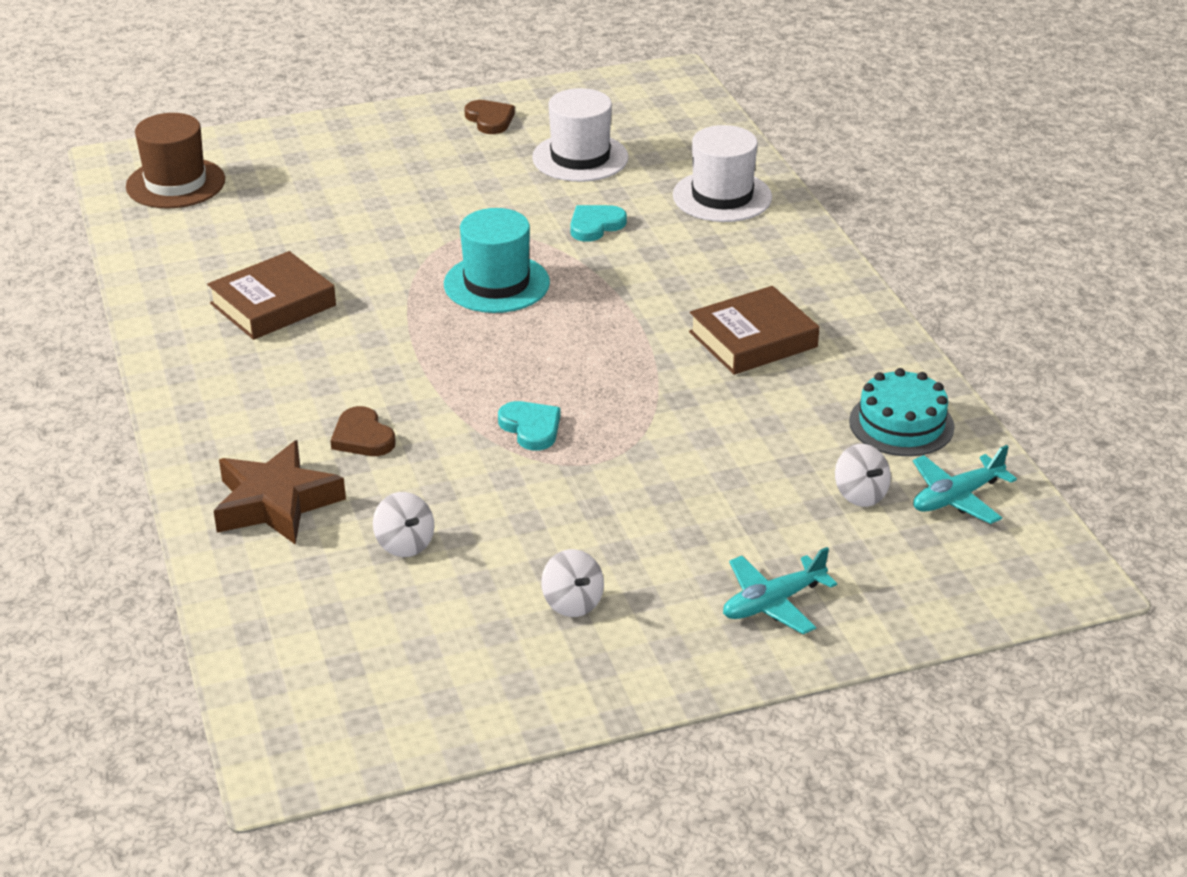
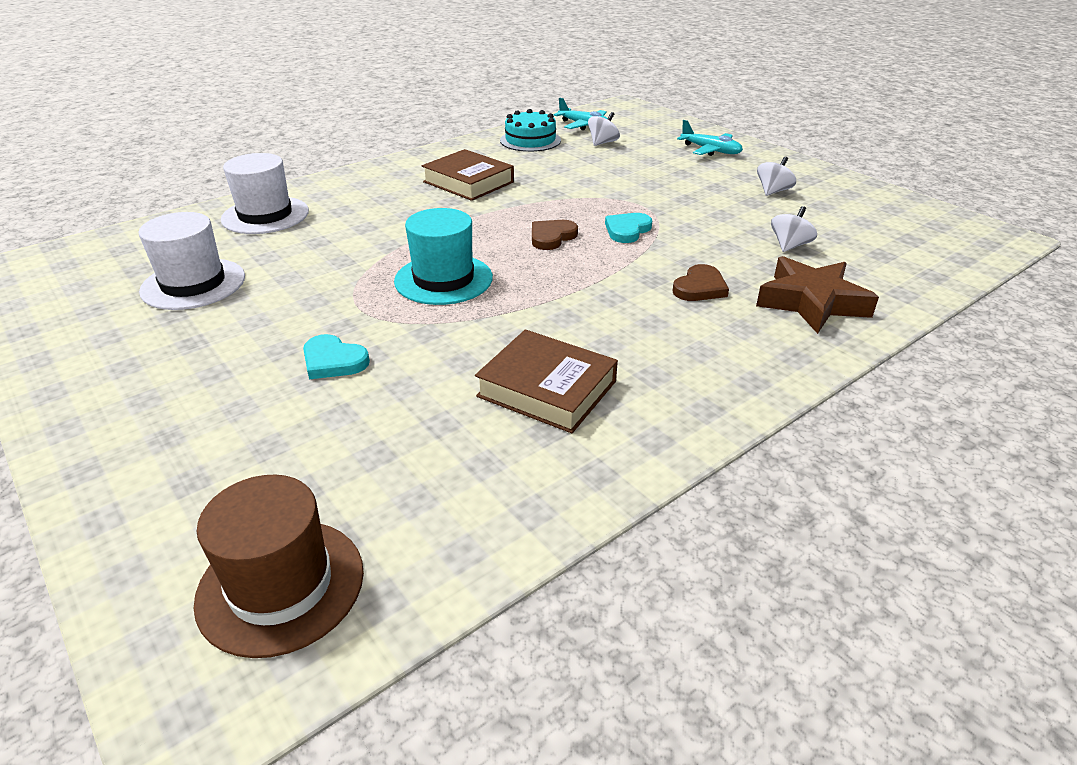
camera: 110 degrees left, 0 degrees up
(490, 120) = (93, 352): brown heart -> brown heart (552, 237)
(595, 225) = (327, 255): turquoise heart -> turquoise heart (333, 361)

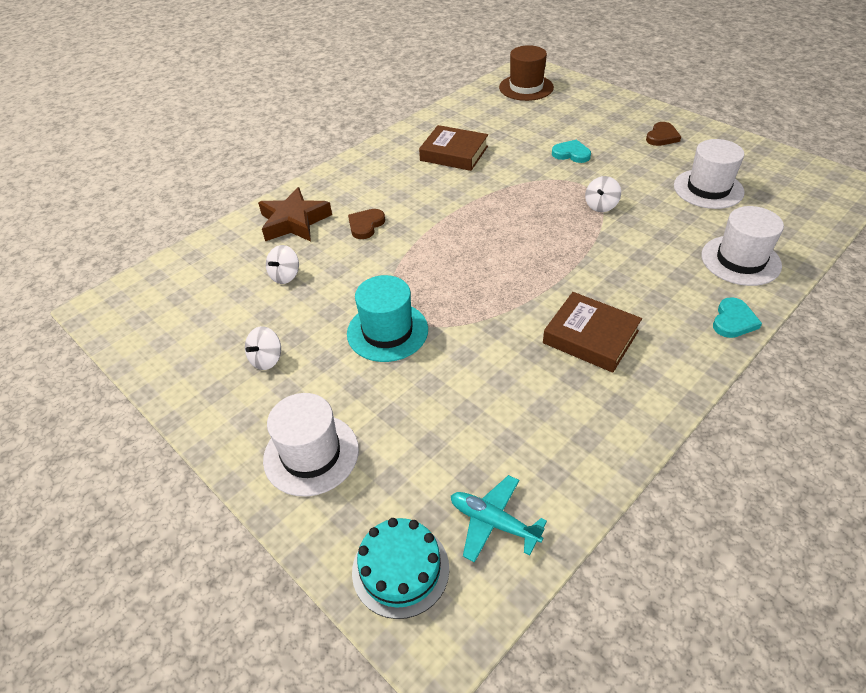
camera: 175 degrees right, 10 degrees up
(443, 279) = (543, 212): turquoise hat -> turquoise hat (387, 331)
(530, 140) = (560, 454): turquoise cake -> turquoise cake (400, 569)
(552, 237) = (480, 263): brown heart -> brown heart (662, 137)
(602, 143) = (458, 460): white spinning top -> white spinning top (601, 206)
(627, 230) = (417, 279): turquoise heart -> turquoise heart (733, 321)
(710, 150) = (311, 454): turquoise plane -> white hat

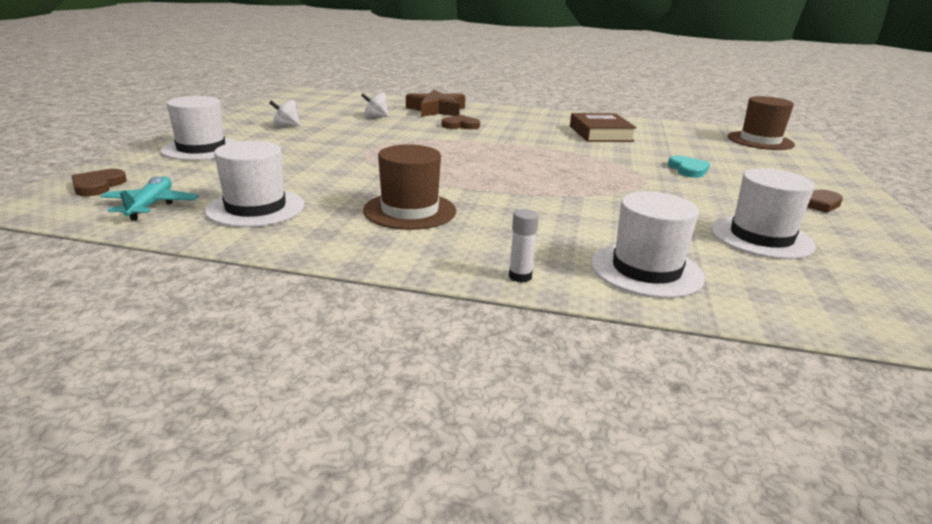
camera: 55 degrees right, 20 degrees down
(387, 331) = (344, 148): turquoise hat -> none
(400, 569) = (98, 186): turquoise cake -> brown heart
(538, 438) = (255, 208): none -> white hat
(590, 337) = (410, 211): brown book -> brown hat
(601, 206) = (624, 191): white spinning top -> none
(733, 321) = (520, 276): turquoise heart -> white glue stick

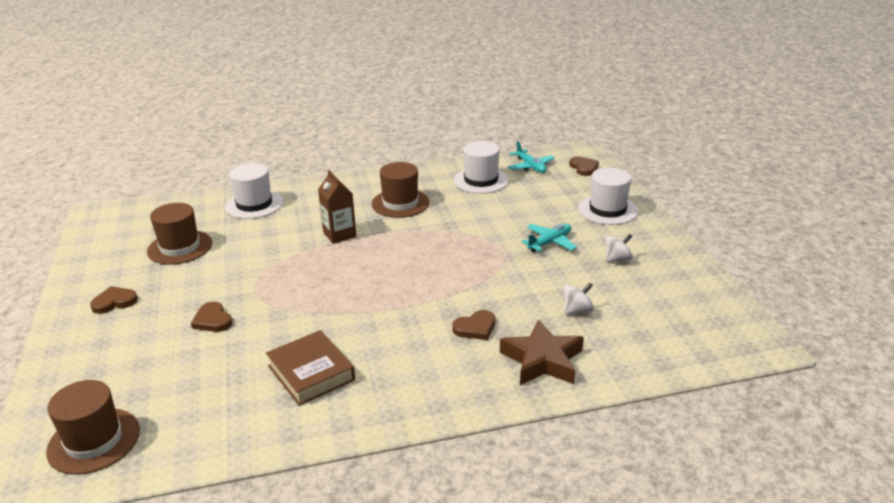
camera: 155 degrees right, 5 degrees up
(314, 144) = (550, 242): none -> turquoise plane
(520, 276) = (314, 184): white glue stick -> none
(525, 199) = (339, 234): none -> brown carton
(688, 169) = (212, 320): turquoise heart -> brown heart
(761, 237) = (180, 247): white hat -> brown hat

